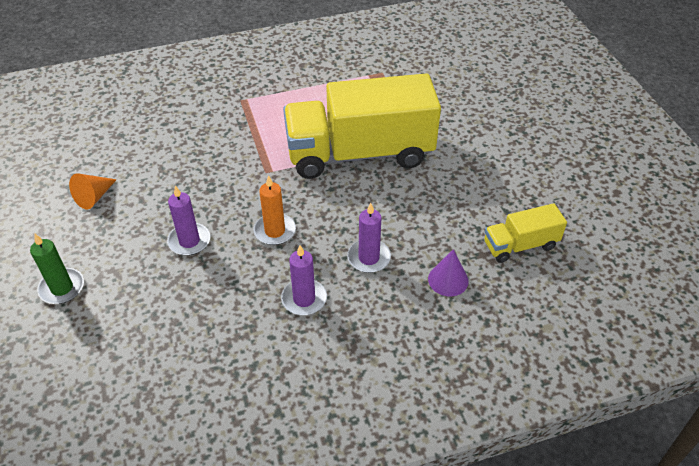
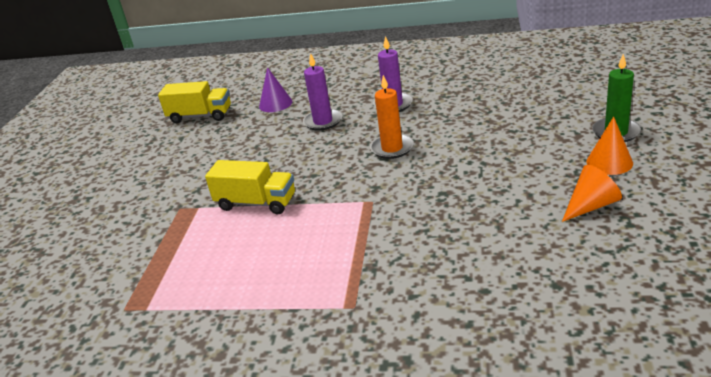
camera: 150 degrees left, 15 degrees down
(74, 246) = (609, 162): none -> orange cone
(189, 241) = (480, 151): purple candle -> none
(359, 154) = (256, 203): yellow truck -> yellow truck, size x0.46

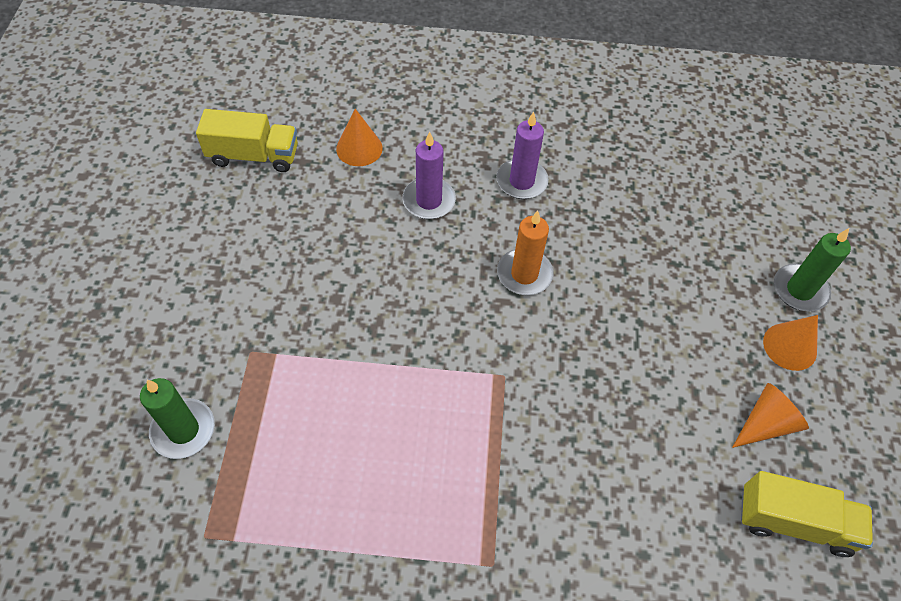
camera: 10 degrees left, 25 degrees up
(121, 253) = (183, 430): none -> green candle
(256, 203) = (354, 356): yellow truck -> yellow truck (794, 522)
(275, 104) = (359, 148): purple cone -> orange cone

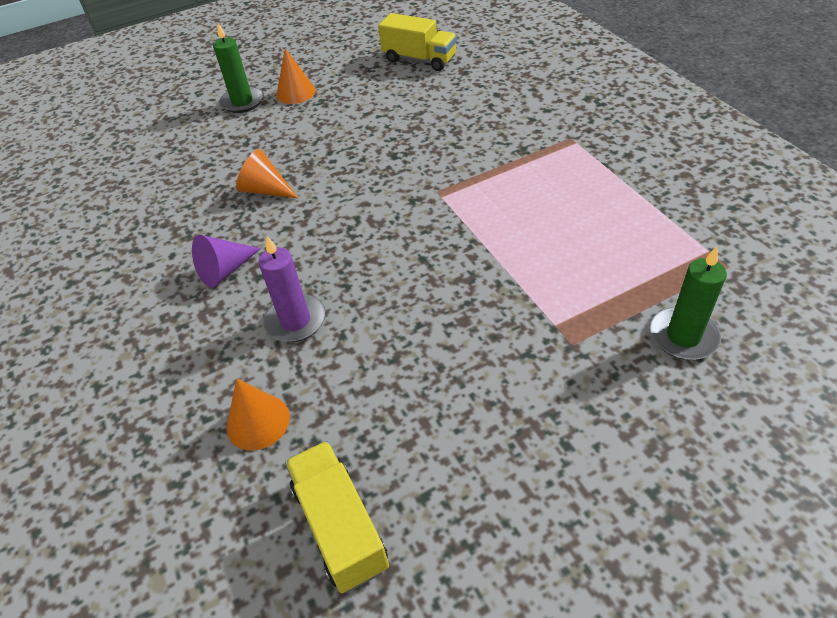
camera: 115 degrees left, 10 degrees down
(521, 181) = (225, 270): purple candle -> purple cone
(524, 274) = (333, 222): orange candle -> none
(766, 423) = (364, 84): orange cone -> orange cone (265, 190)
(794, 522) = (419, 59): yellow truck -> yellow truck turned 135 degrees clockwise

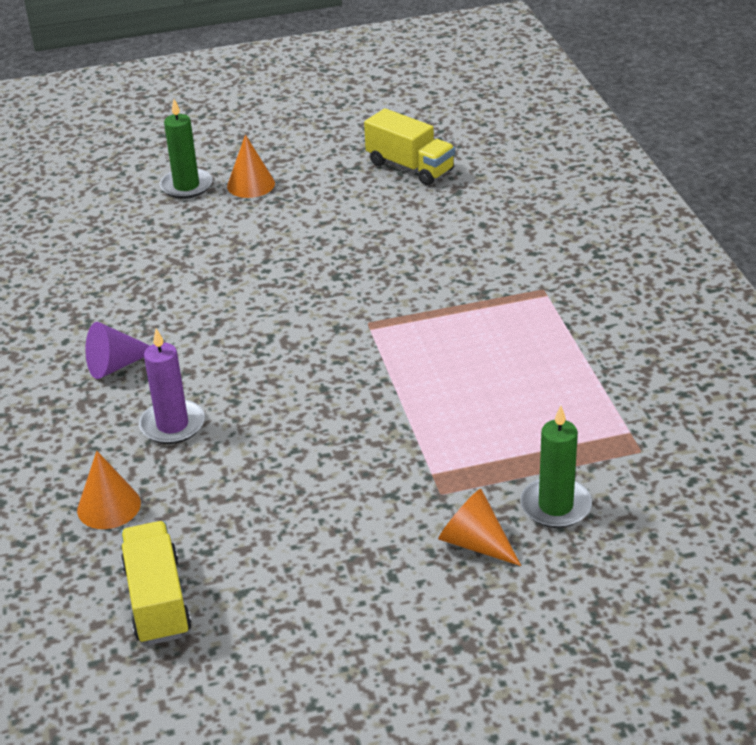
camera: 10 degrees right, 10 degrees down
(265, 190) = (182, 290): orange cone -> orange cone (474, 543)

